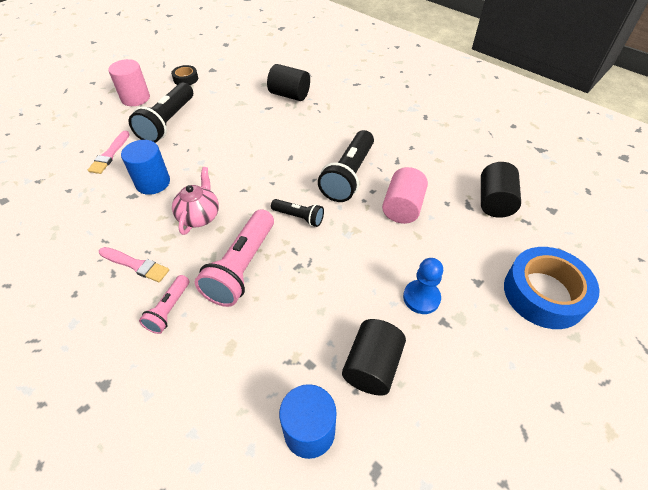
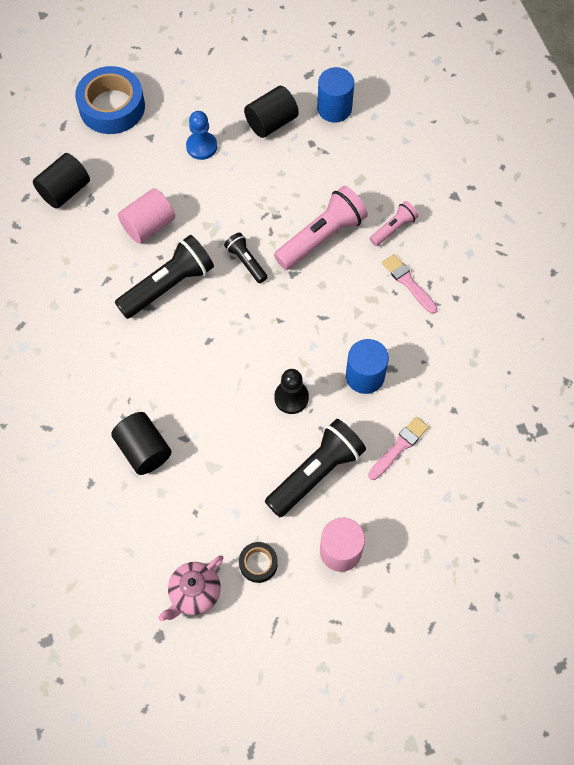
camera: 150 degrees left, 15 degrees up
(199, 216) = (335, 308): pink teapot -> pink teapot (194, 593)
(206, 150) = (291, 398): none -> black pawn

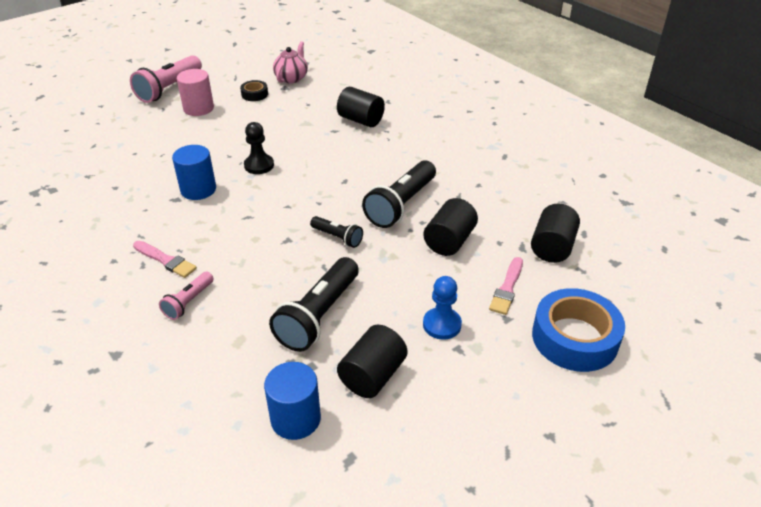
camera: 160 degrees right, 25 degrees down
(148, 225) = (449, 241): pink cylinder -> black cylinder
(316, 472) = (226, 135): black flashlight -> black flashlight (319, 316)
(321, 237) = (268, 275): pink flashlight -> pink flashlight (169, 89)
(399, 447) = (161, 159): pink brush -> pink brush (507, 288)

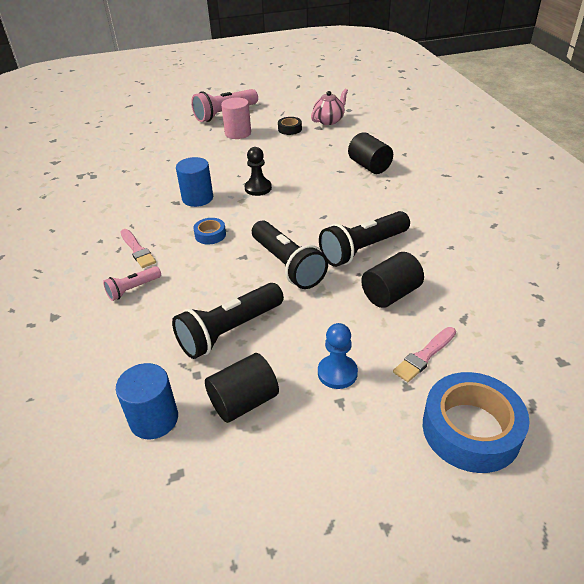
camera: 25 degrees right, 0 degrees up
(238, 225) = (210, 235): none -> blue tape
(338, 237) = (288, 265): black flashlight -> black flashlight, size x1.87
(552, 247) = (497, 327): black cylinder -> none

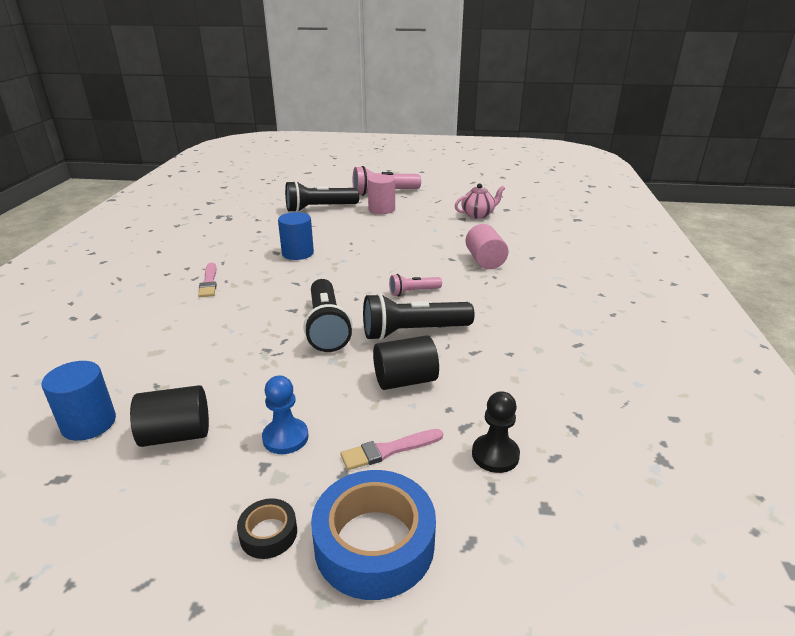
camera: 20 degrees right, 10 degrees down
(133, 289) = (175, 312): pink flashlight -> pink flashlight (413, 292)
(210, 235) = (281, 285): blue tape -> none
(229, 331) = (222, 369): black flashlight -> black flashlight (319, 208)
(258, 188) = (359, 257): black pawn -> black pawn (495, 455)
(290, 129) = (433, 215): black tape -> black tape (268, 533)
(369, 166) = (485, 261): black cylinder -> pink cylinder

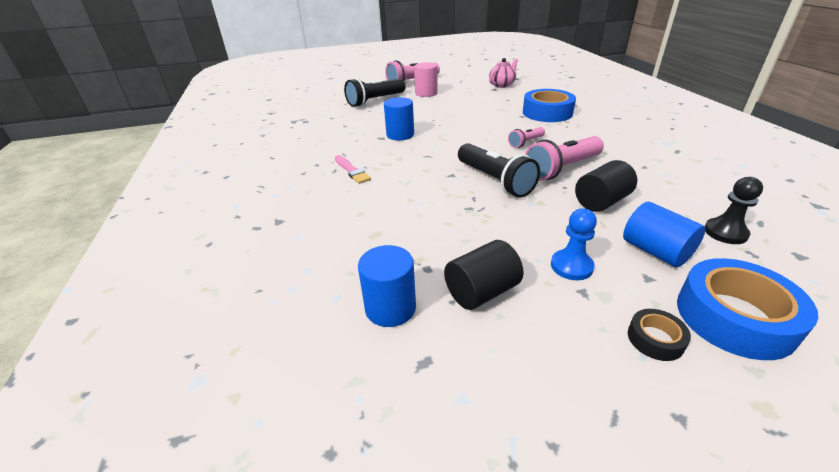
camera: 20 degrees left, 5 degrees up
(389, 450) = (655, 251): pink brush -> blue cylinder
(413, 332) = (562, 169): black flashlight -> pink flashlight
(485, 261) = (547, 113): pink cylinder -> blue tape

